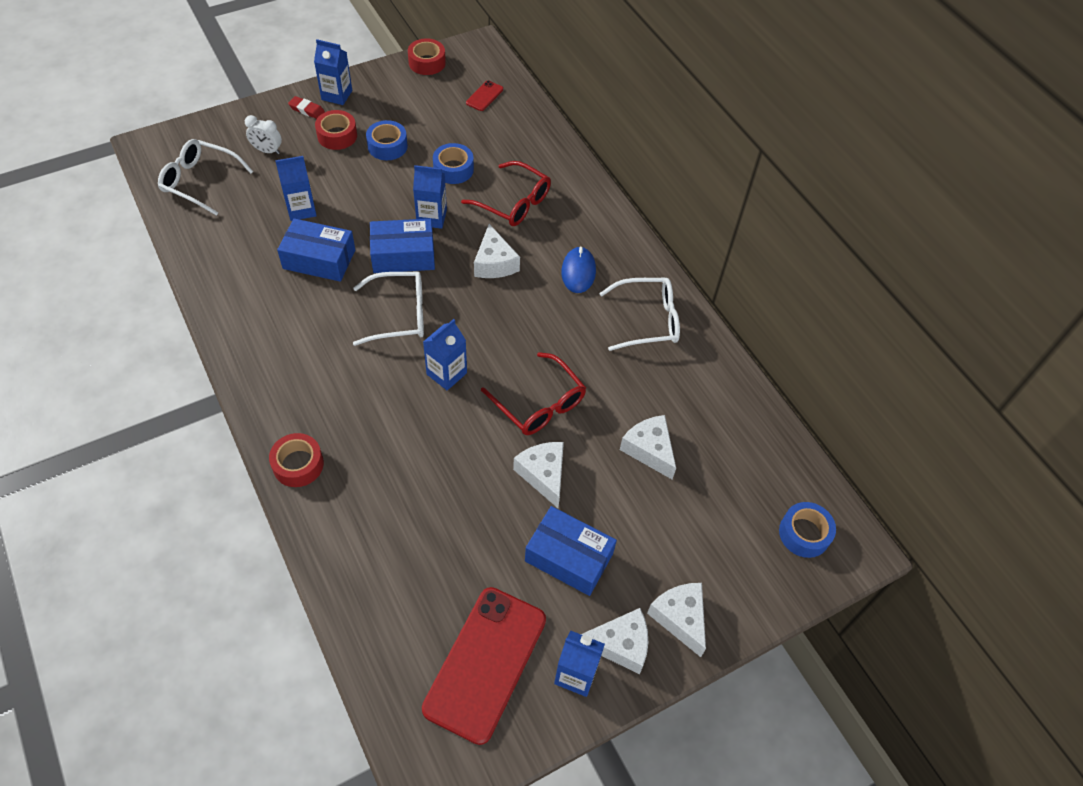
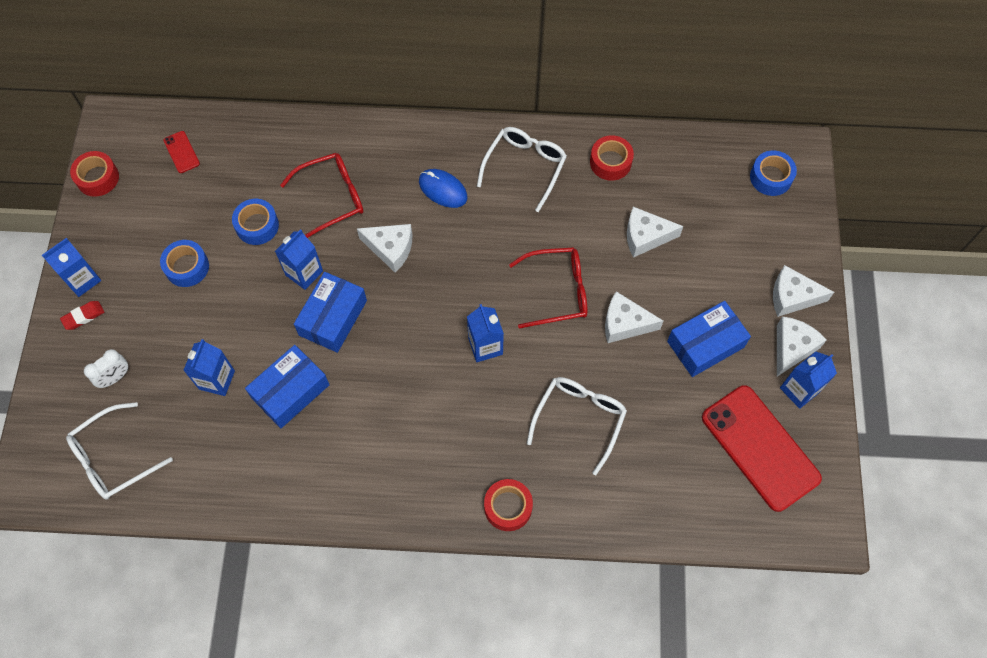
camera: 55 degrees left, 10 degrees up
(337, 135) = (140, 305): red tape -> red tape (610, 162)
(399, 314) = (399, 353): white glasses -> white glasses (579, 419)

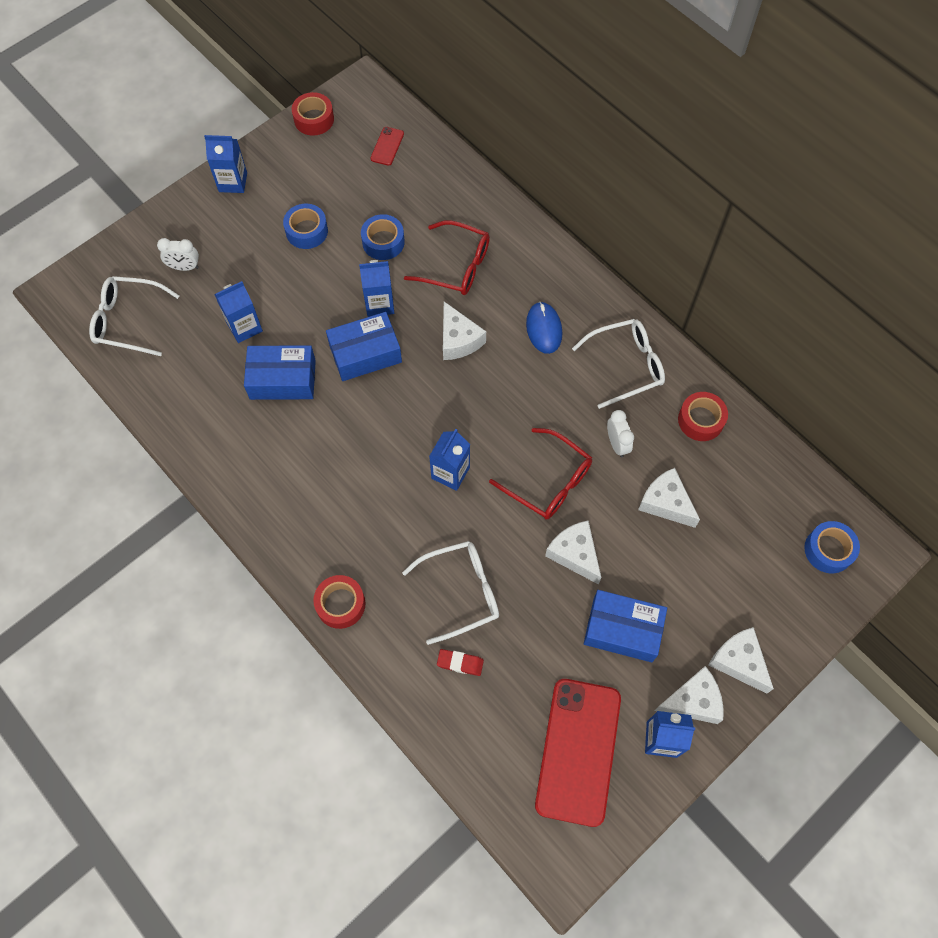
camera: 45 degrees right, 0 degrees up
(83, 316) = (208, 208): red eraser -> red eraser (460, 663)
(574, 225) = (617, 444): none -> white clock

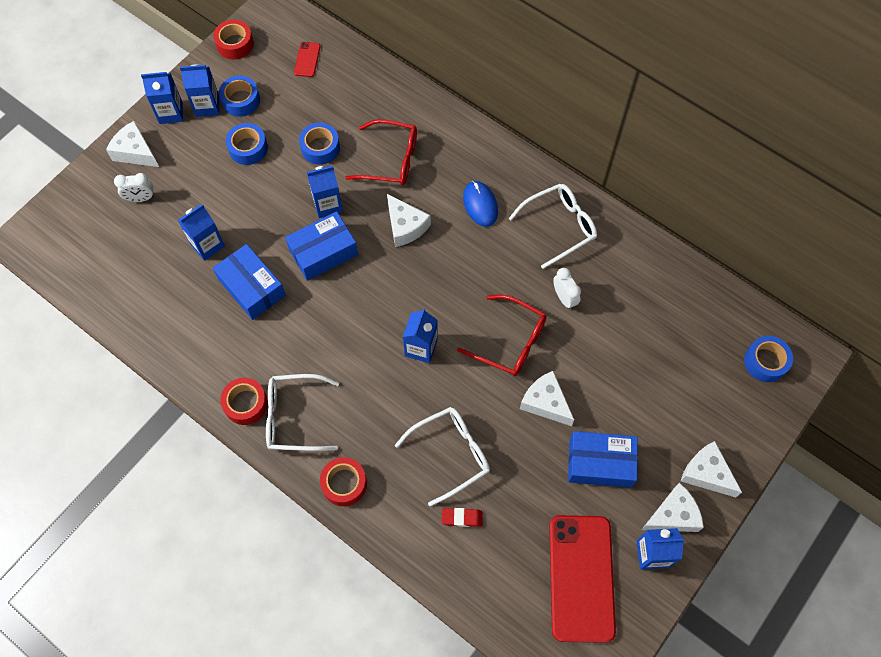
camera: 10 degrees left, 0 degrees up
(128, 320) = (97, 256): white glasses -> white glasses (294, 417)
(272, 180) = (207, 106): none -> blue carton
(283, 379) = (252, 287): blue box -> blue box turned 60 degrees clockwise
(309, 179) = (241, 100): none -> blue tape
(665, 503) = (617, 343): white cheese -> white cheese (135, 152)
(700, 420) = (634, 265): red tape -> red tape (245, 404)

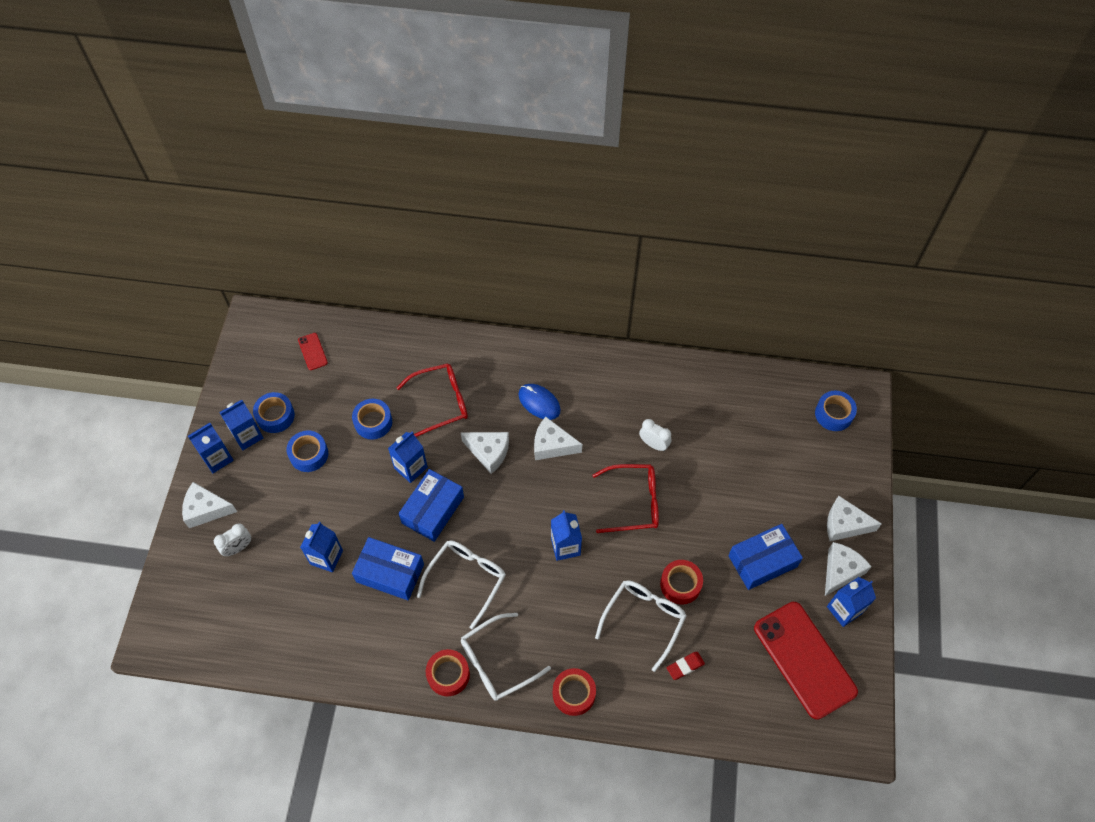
camera: 30 degrees left, 5 degrees down
(235, 44) = (238, 369): red tape -> red tape (680, 584)
(545, 402) = (691, 536): white cheese -> white cheese (552, 445)
(559, 226) = (614, 388): white glasses -> white glasses (466, 579)

